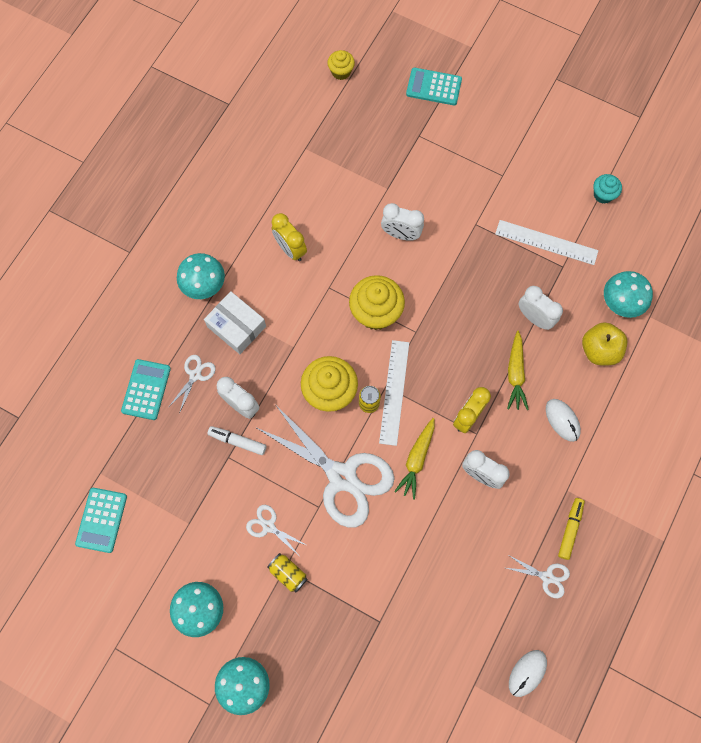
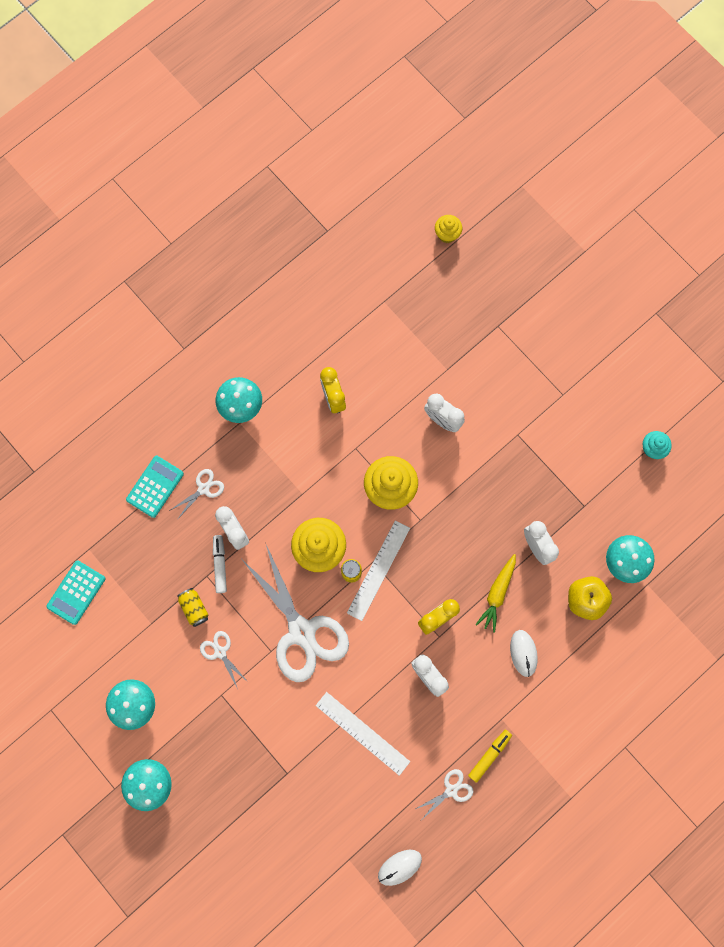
camera: 20 degrees right, 5 degrees up
(236, 326) = (257, 456): white box -> none
(237, 441) = (220, 564): white marker -> white marker turned 45 degrees clockwise
(288, 573) = (222, 701): yellow can -> yellow can (194, 608)
(416, 460) = (375, 641): yellow carrot -> none
(433, 87) = (531, 281): turquoise calculator -> none
(546, 242) = (578, 477): white ruler -> white ruler (362, 733)
(547, 577) = (451, 790): white scissors -> white scissors turned 75 degrees counterclockwise

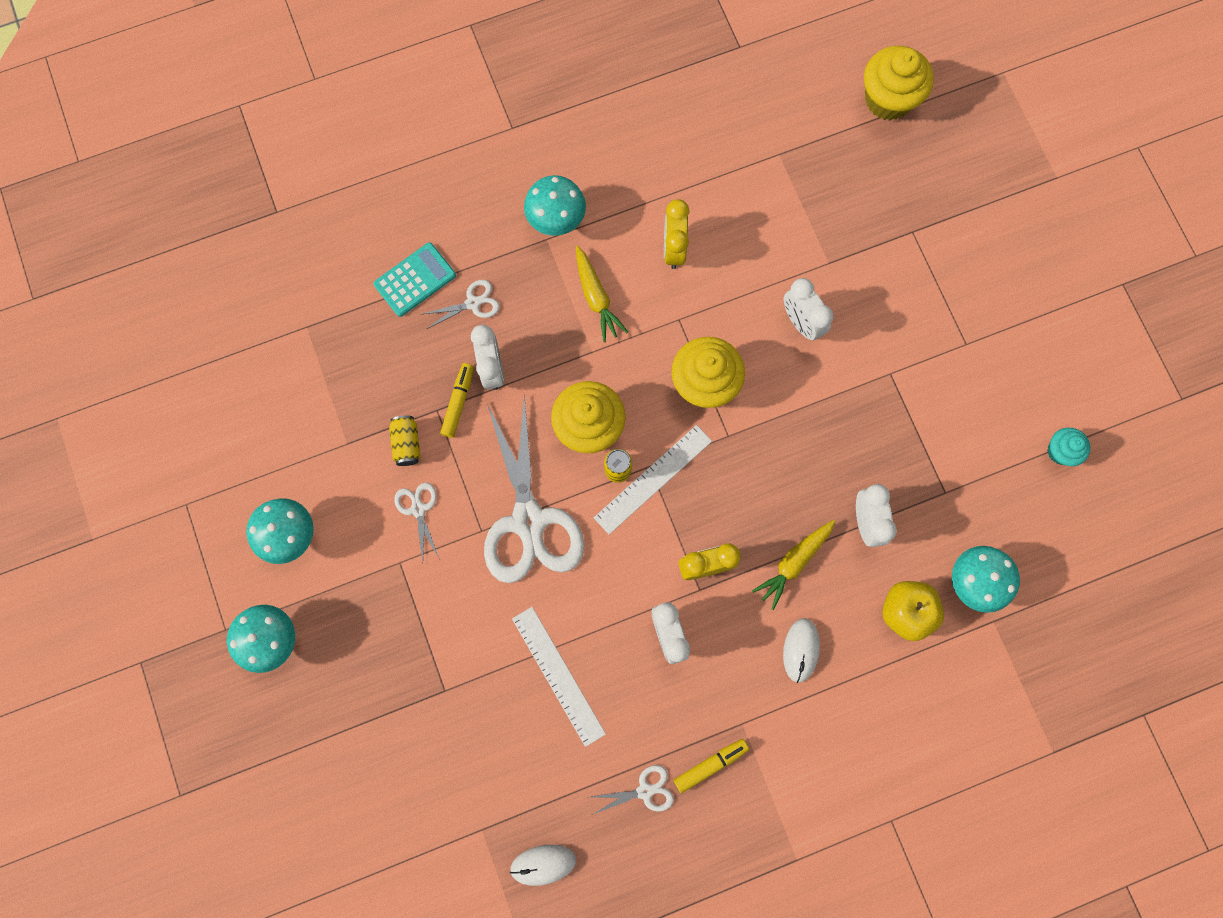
camera: 20 degrees right, 0 degrees up
(76, 592) = (271, 373): turquoise calculator -> none
(220, 564) = (458, 402): white marker -> yellow marker
(291, 453) = (596, 298): none -> yellow carrot
(447, 234) = (888, 99): yellow cupcake -> yellow cupcake, size x1.85

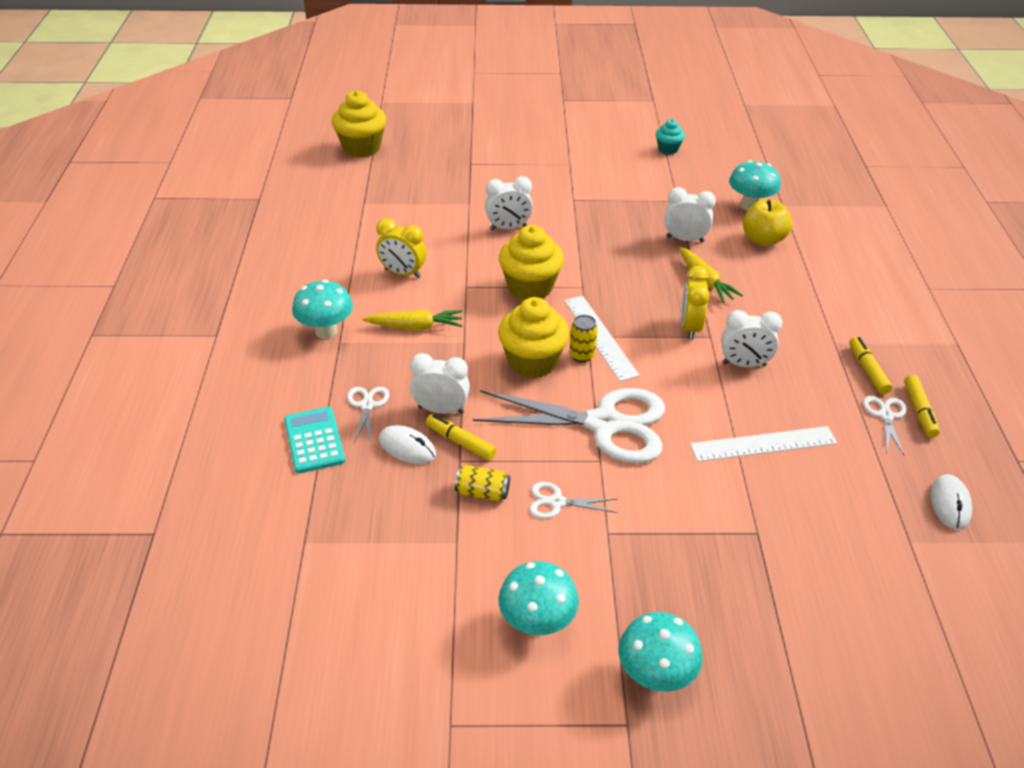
camera: 70 degrees left, 35 degrees down
(665, 825) = (919, 411): none -> yellow marker
(801, 650) = (779, 296): white mouse -> white mouse (407, 447)

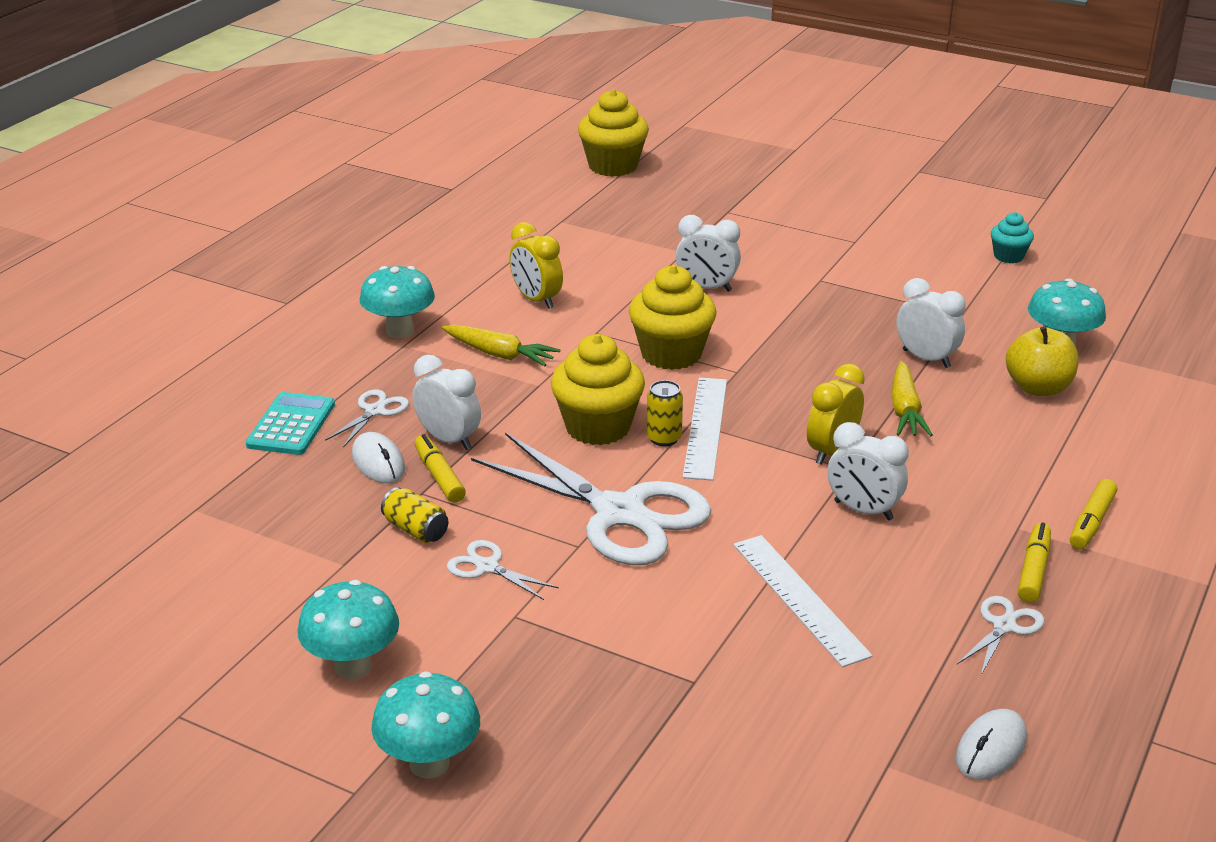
camera: 30 degrees right, 10 degrees down
(763, 444) = (799, 599): white ruler -> white ruler turned 45 degrees clockwise
(919, 411) = (1060, 637): yellow marker -> yellow marker (1091, 522)

